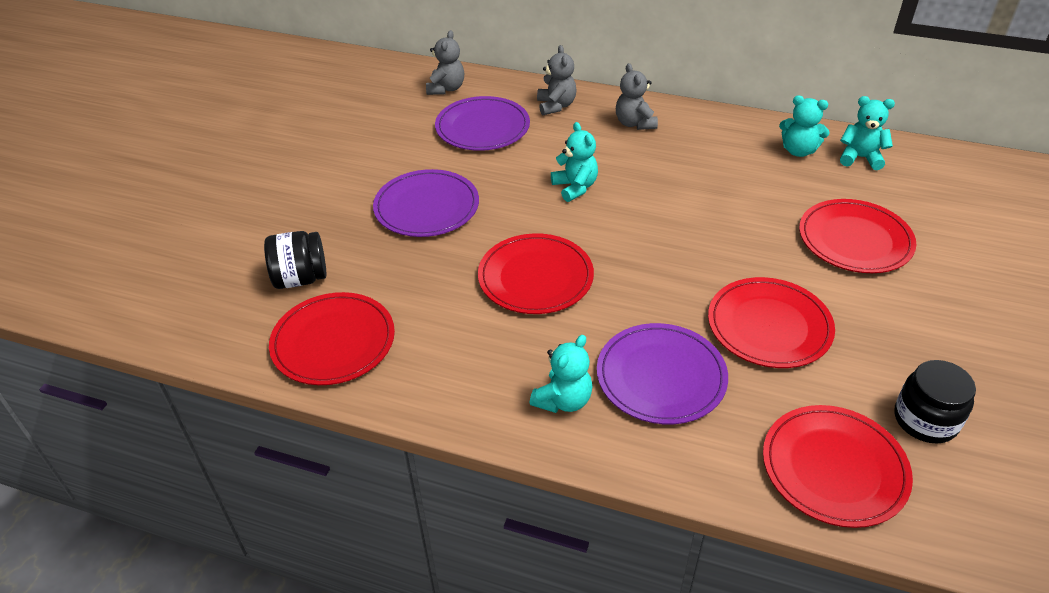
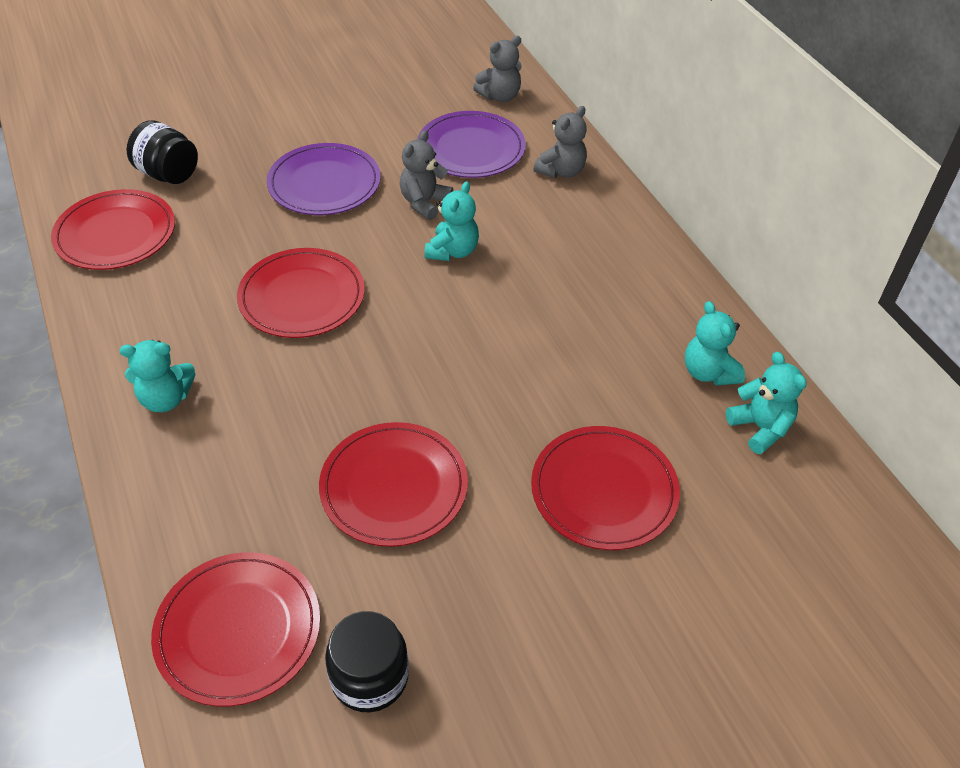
camera: 45 degrees right, 5 degrees up
(634, 123) = (600, 234): grey teddy bear -> grey teddy bear (424, 203)
(661, 376) = (251, 445): purple plate -> none

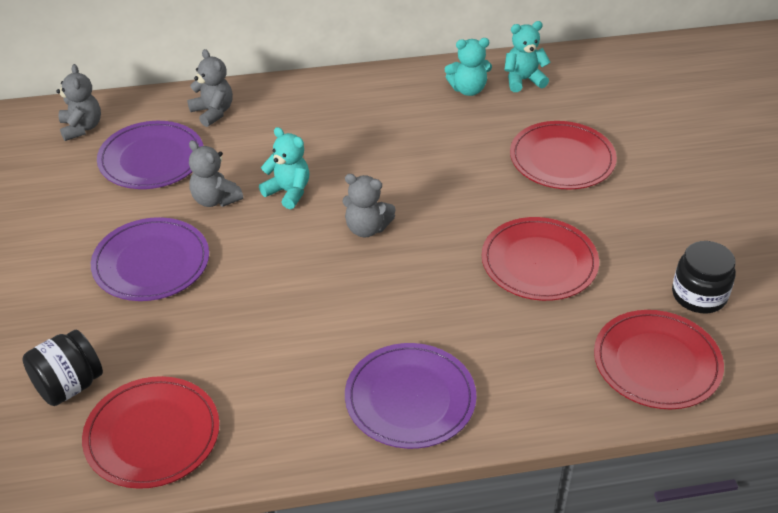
camera: 75 degrees left, 5 degrees down
(166, 399) = (410, 398): turquoise teddy bear -> purple plate
(302, 297) = (309, 294): red plate -> none
(412, 322) = (366, 228): none -> grey teddy bear

